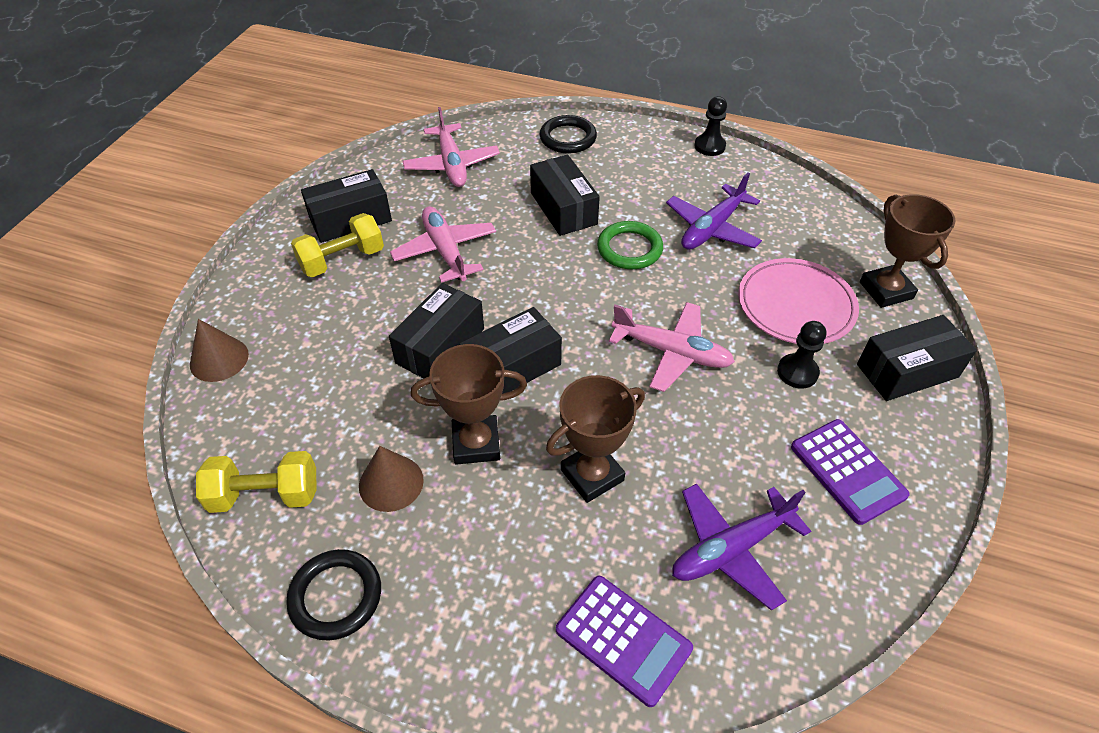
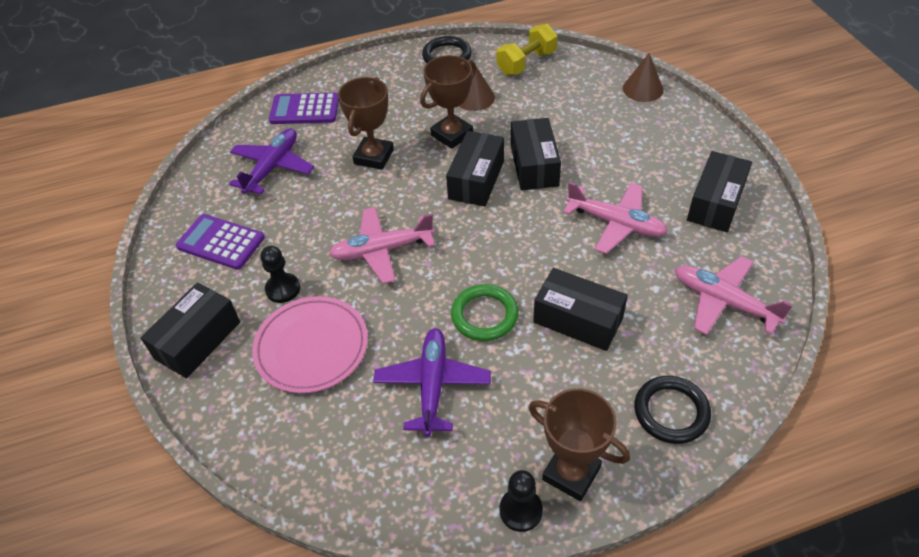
camera: 145 degrees right, 0 degrees up
(342, 260) = (671, 174): yellow dumbbell -> none
(886, 290) = (238, 414): brown trophy -> brown trophy (571, 473)

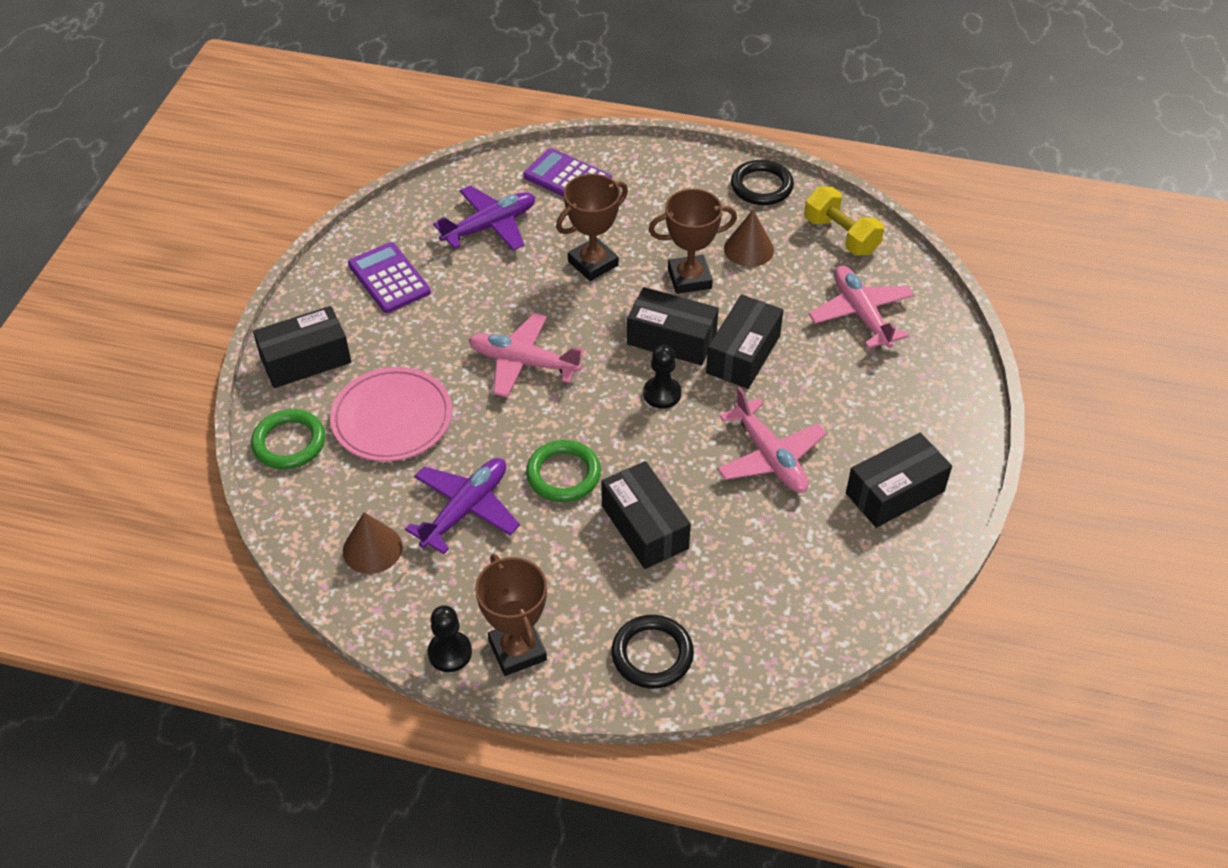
camera: 30 degrees right, 0 degrees up
(236, 416) = (289, 443): none -> green ring
(283, 289) = (408, 352): black pawn -> black pawn (662, 394)
(476, 180) = (671, 339): black box -> black box turned 60 degrees clockwise
(526, 63) = (841, 236): yellow dumbbell -> yellow dumbbell turned 60 degrees clockwise
(643, 89) = (942, 329): brown cone -> brown cone (372, 548)
(723, 302) = (802, 590): pink plane -> pink plane (860, 314)

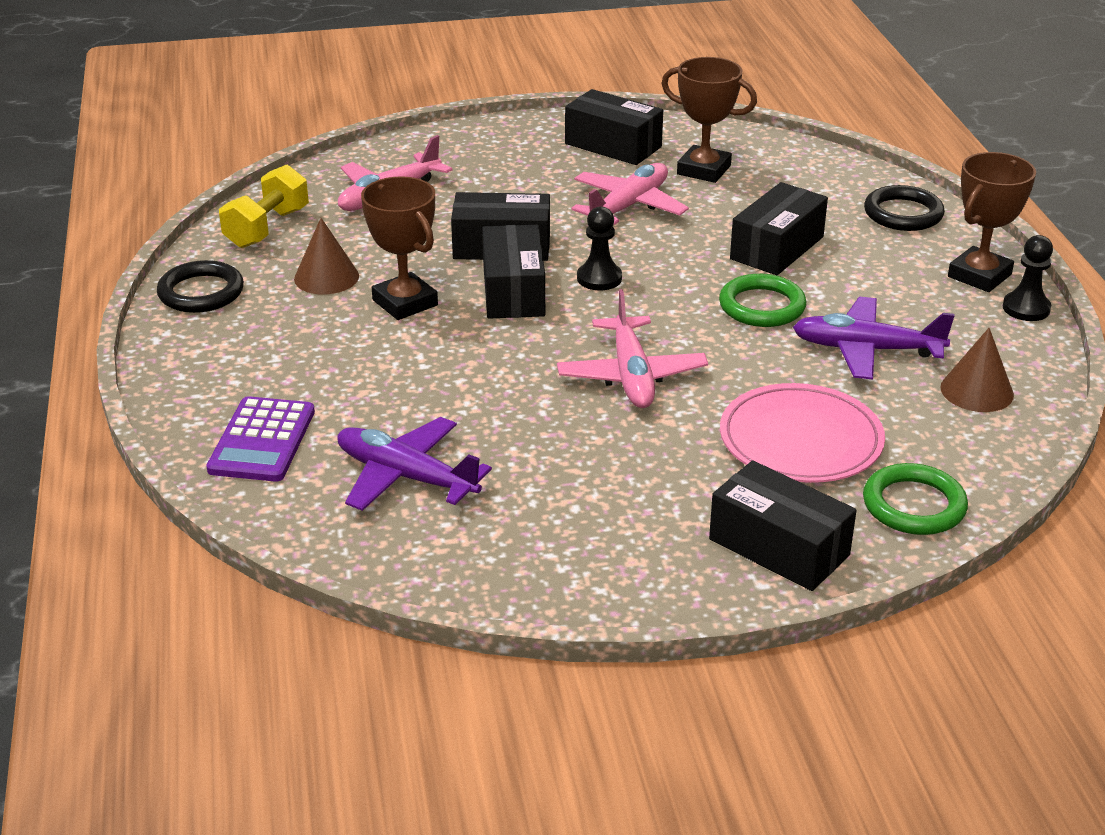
camera: 115 degrees left, 15 degrees down
(389, 278) = (573, 531): purple calculator -> none
(593, 263) = (424, 374): brown trophy -> brown trophy (703, 170)

